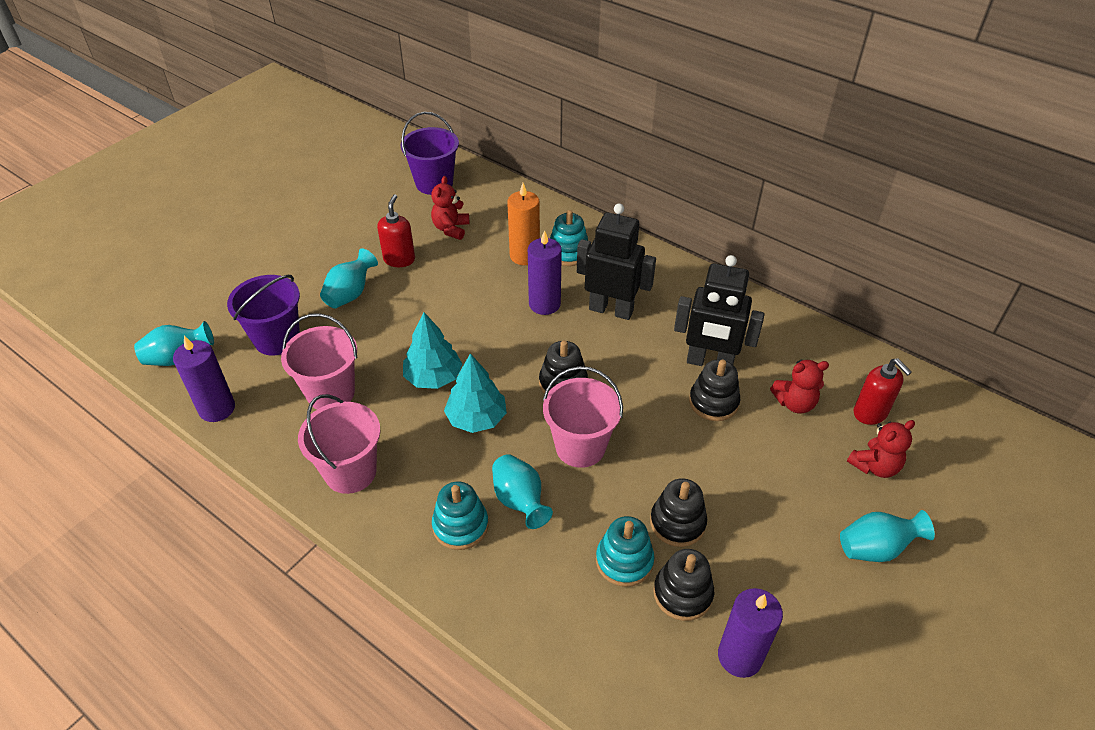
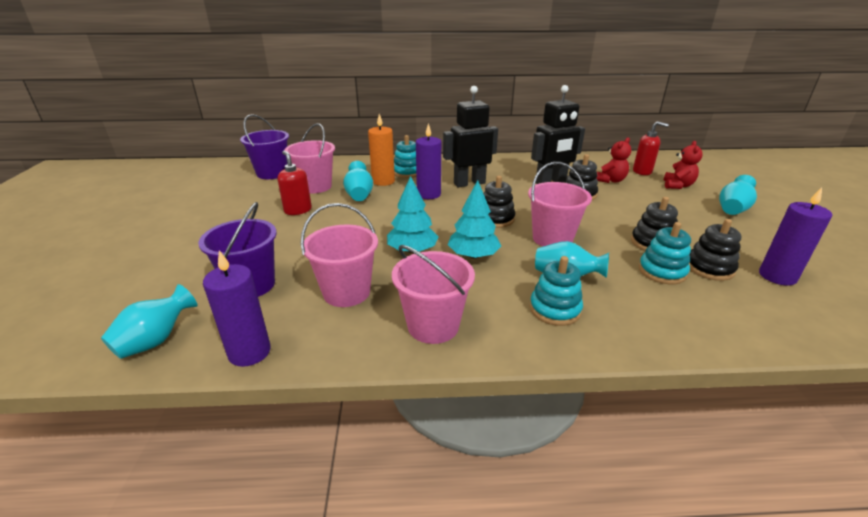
camera: 40 degrees left, 15 degrees down
(350, 294) = (283, 238): turquoise vase -> turquoise vase (359, 195)
(451, 229) = (315, 186): red teddy bear -> pink bucket

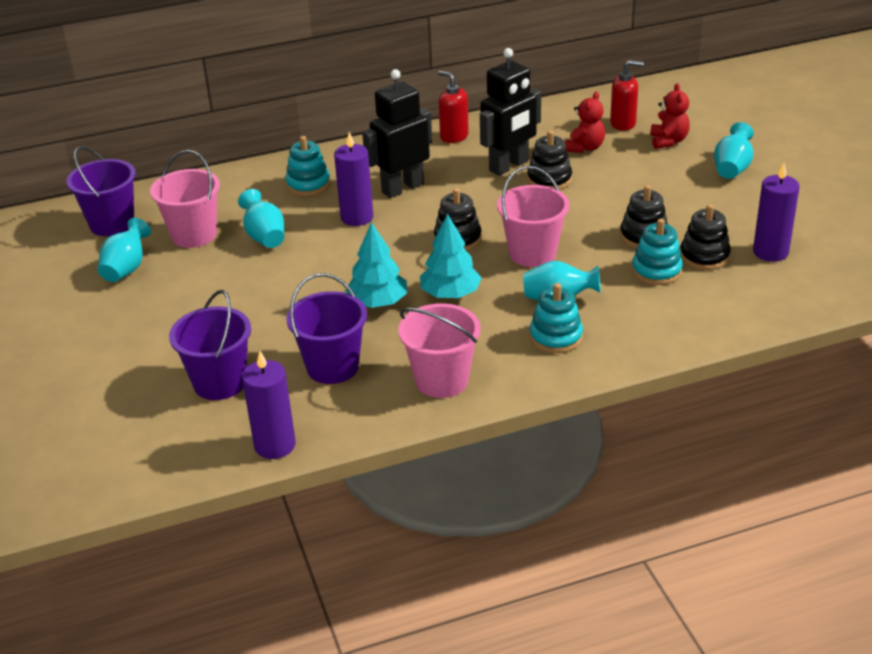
camera: 15 degrees left, 5 degrees up
(156, 340) = (169, 457): turquoise vase -> turquoise vase (127, 268)
(298, 210) = (198, 277): red soap dispenser -> red soap dispenser (454, 136)
(346, 292) = (332, 367): pink bucket -> purple bucket
(383, 181) = (283, 207): orange candle -> none

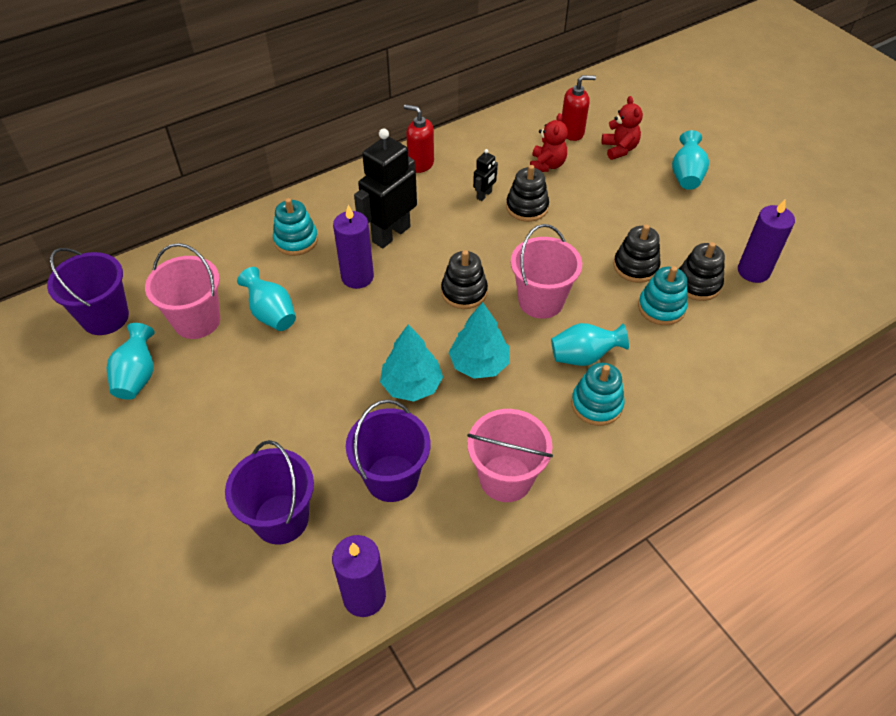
camera: 15 degrees left, 15 degrees up
(509, 166) = (484, 195): black robot -> black robot, size x0.46

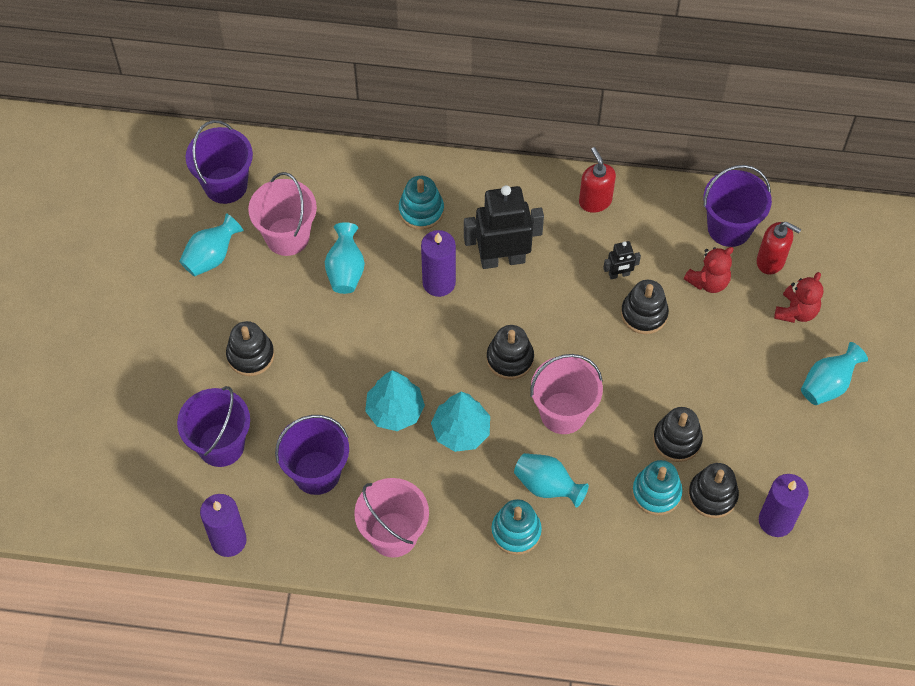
camera: 40 degrees right, 10 degrees up
(243, 427) = (250, 355): none -> black stacking toy
(525, 130) = (729, 227): none -> purple bucket

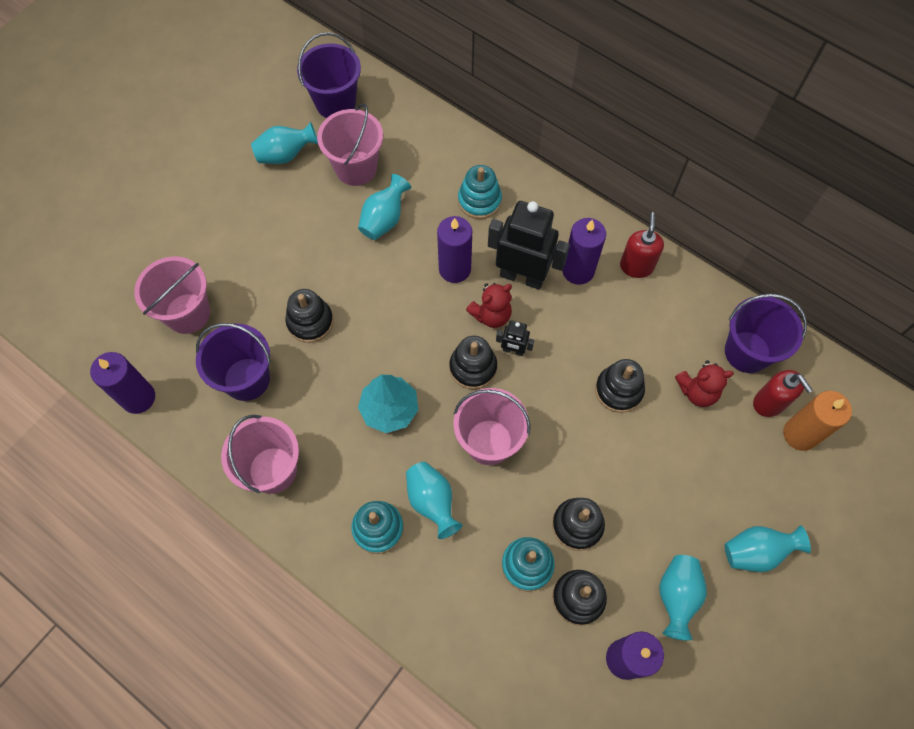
camera: 30 degrees right, 5 degrees up
(221, 445) = (187, 313): purple bucket -> pink bucket
(250, 355) = (261, 251): black stacking toy -> black stacking toy (310, 322)
(395, 410) = (346, 360): turquoise tree -> none
(547, 230) = (578, 270): none -> purple candle
(619, 274) = (618, 342): black robot -> black robot (513, 350)
(787, 452) = (676, 596): none -> turquoise vase
(796, 311) = (766, 463): red teddy bear -> red teddy bear (491, 315)
(809, 274) = (800, 434): none -> orange candle

